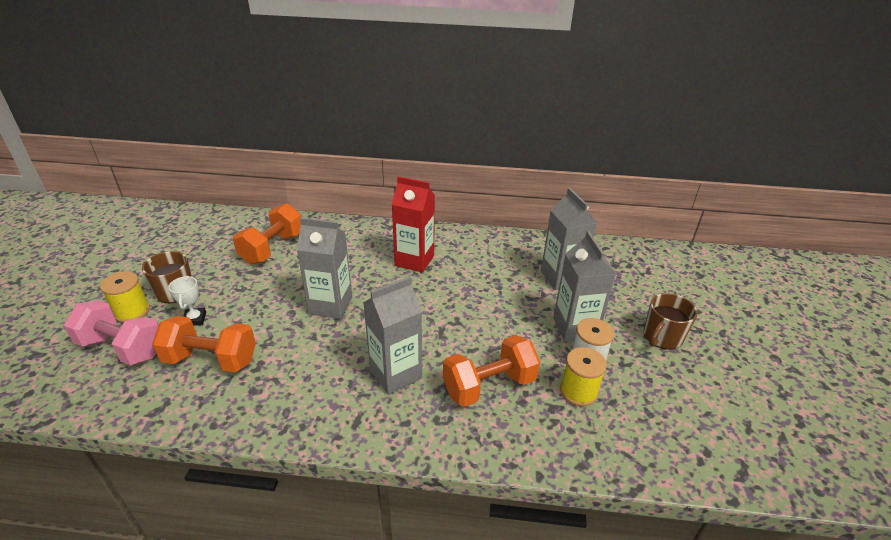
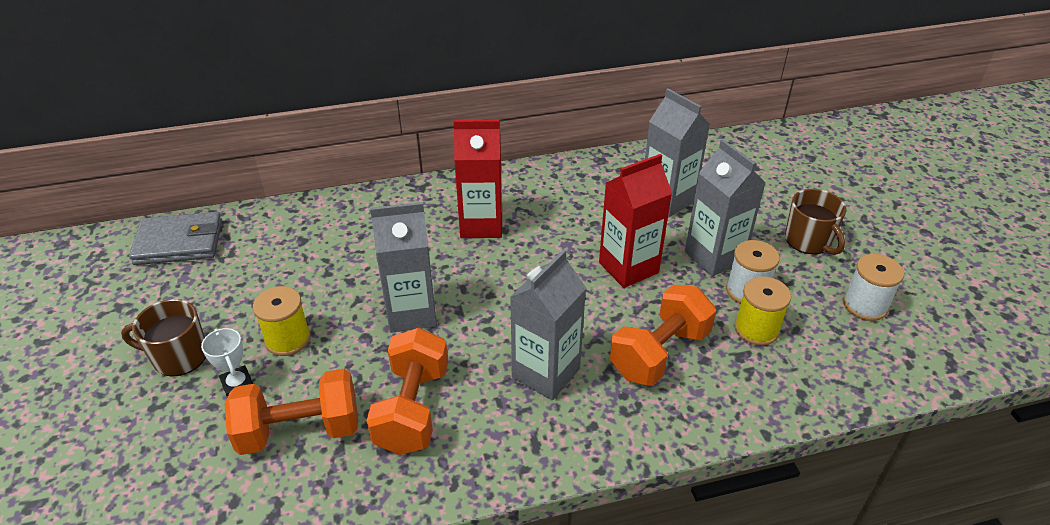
camera: 20 degrees left, 5 degrees up
(122, 348) = (160, 455): pink dumbbell -> none
(132, 311) = (136, 402): yellow spool -> yellow spool (288, 339)
(221, 224) = (179, 242): none -> grey wallet
(272, 248) = (280, 258): orange dumbbell -> orange dumbbell (413, 409)
(502, 317) = (628, 267): none -> red carton
(662, 336) = (808, 241): brown mug -> brown mug turned 45 degrees counterclockwise
(685, 401) = (865, 305): none -> white spool

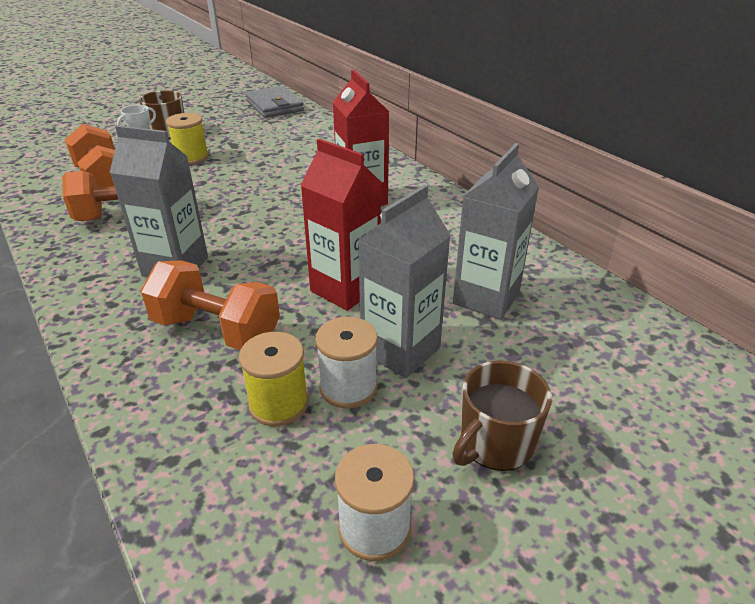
camera: 70 degrees right, 5 degrees down
(411, 313) = (233, 193): grey carton -> none

